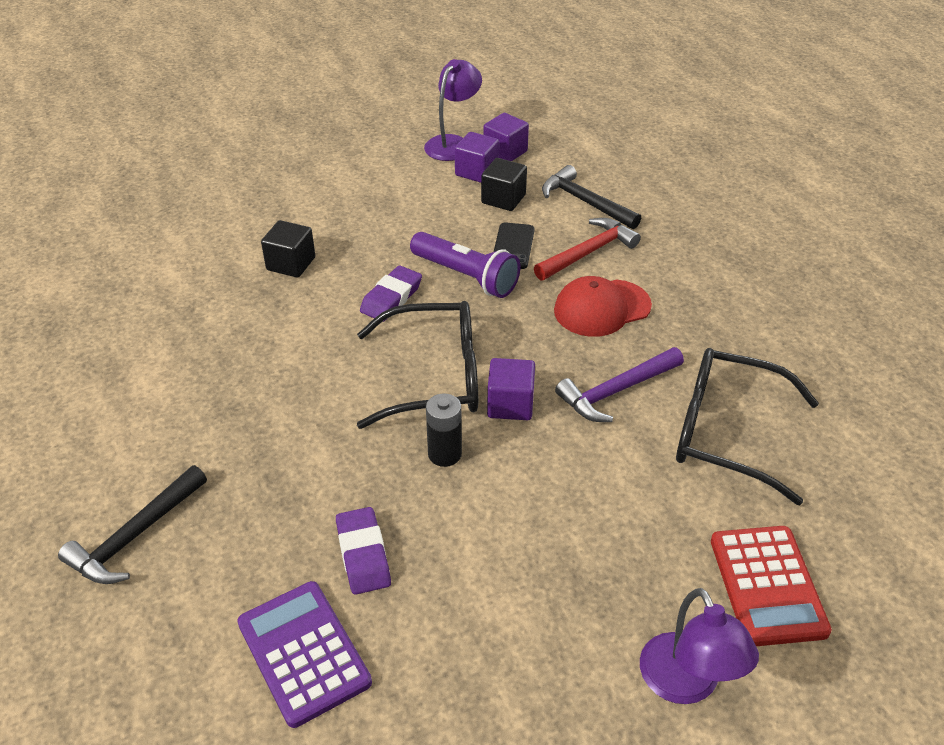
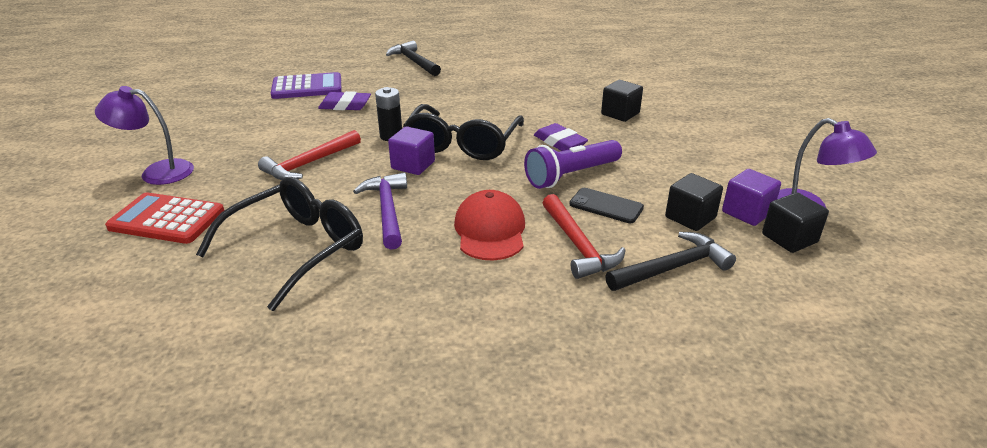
camera: 110 degrees right, 10 degrees down
(505, 152) = (789, 238): purple cube -> black cube
(561, 508) = (309, 163): none -> red hammer

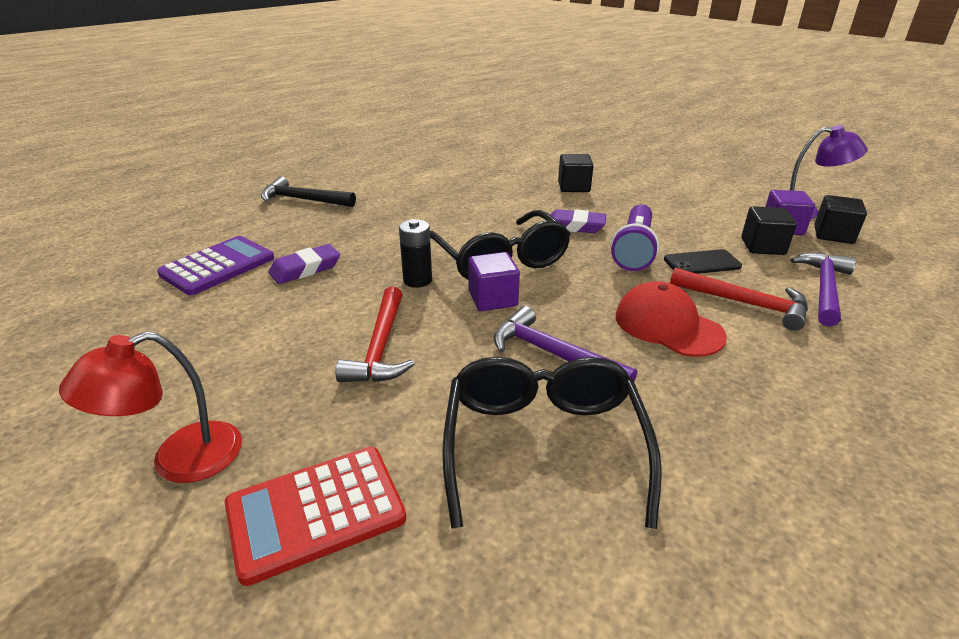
camera: 40 degrees left, 0 degrees up
(157, 172) = (179, 460): purple lamp -> red lamp
(672, 268) = (823, 288): black hammer -> purple hammer

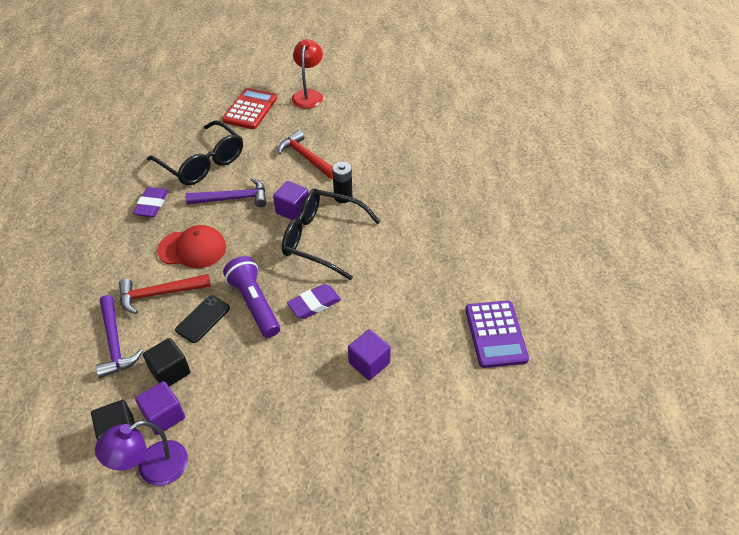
camera: 135 degrees right, 15 degrees up
(218, 266) = (444, 143): purple calculator -> purple calculator (495, 334)
(303, 200) = (509, 207): black hammer -> none
(305, 269) = (405, 168): purple eraser -> purple eraser (152, 205)
(573, 187) = (369, 363): black cube -> purple cube

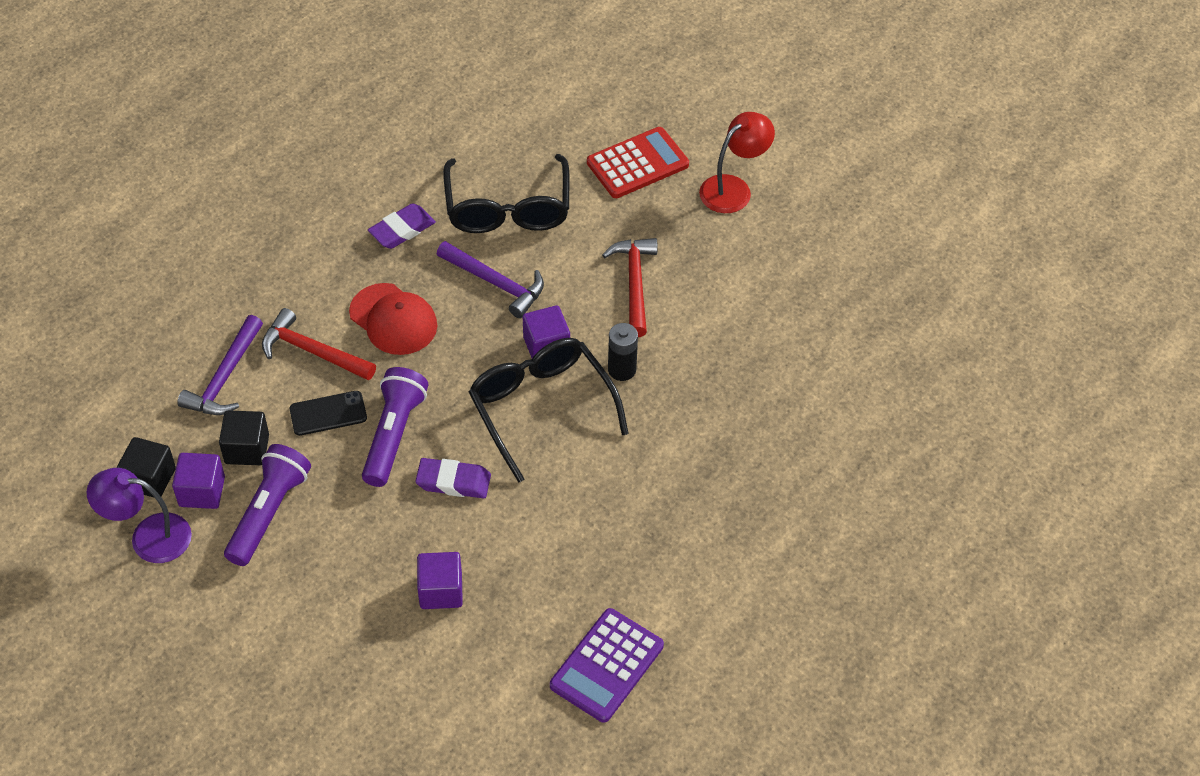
camera: 40 degrees right, 5 degrees up
(221, 396) = (269, 512): none -> purple flashlight

